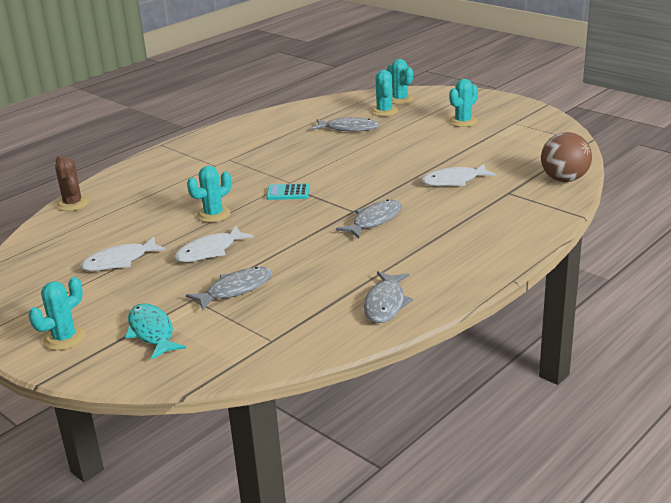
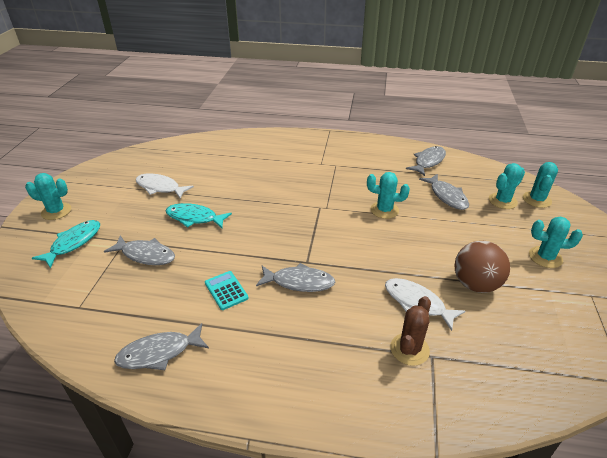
camera: 55 degrees right, 10 degrees up
(73, 204) = (222, 138): brown cactus -> brown cactus (409, 349)
(210, 251) = (194, 218): white fish -> turquoise fish
(213, 214) = (248, 196): turquoise cactus -> turquoise cactus (384, 210)
(288, 193) = (308, 214): turquoise calculator -> turquoise calculator (226, 290)
(289, 119) = (428, 161): none -> grey fish
(564, 179) = (508, 396): brown ball -> brown ball (475, 284)

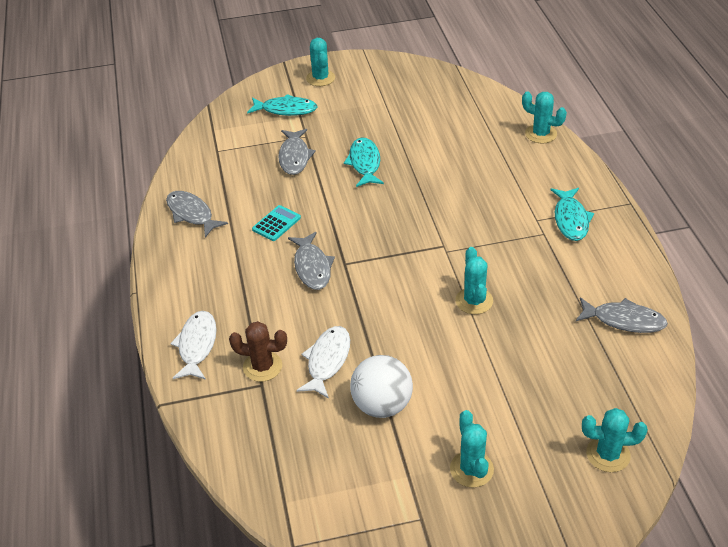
camera: 70 degrees right, 5 degrees up
(160, 187) = (398, 120): white fish -> white fish (197, 345)
(330, 152) = (570, 219): none -> turquoise fish
(447, 196) = (546, 354): grey fish -> none
(475, 284) = (382, 405): brown ball -> white ball
(502, 201) = (576, 415): turquoise cactus -> turquoise cactus (541, 134)

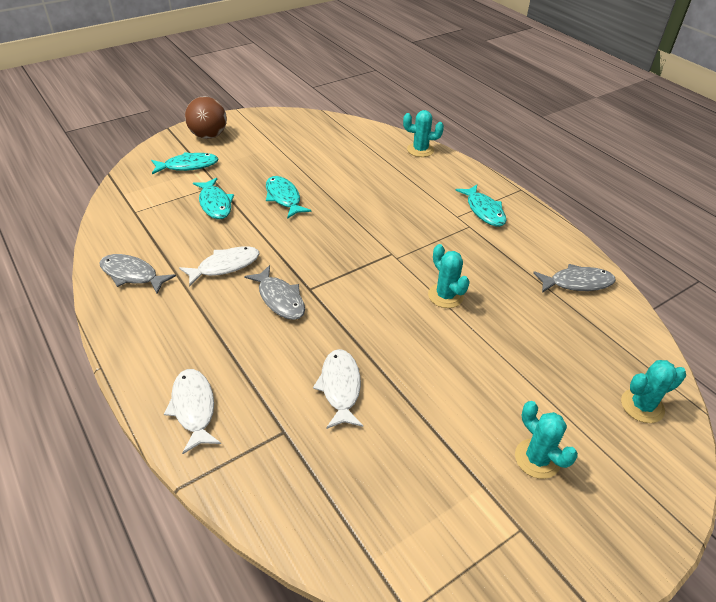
camera: 25 degrees left, 0 degrees up
(262, 366) = (276, 412): brown cactus -> none
(276, 224) = (225, 266): turquoise calculator -> white fish
(294, 157) = (215, 204): grey fish -> turquoise fish
(320, 78) = (209, 136): turquoise cactus -> brown ball
(382, 405) = (417, 418): white ball -> none

